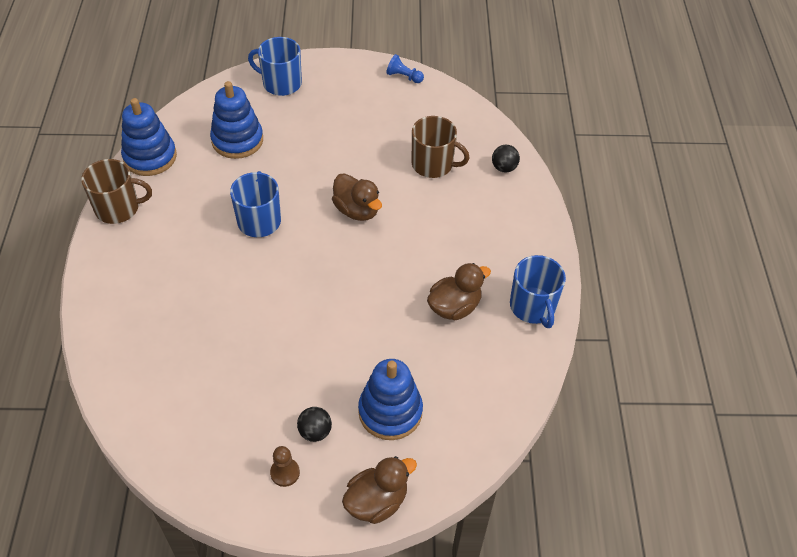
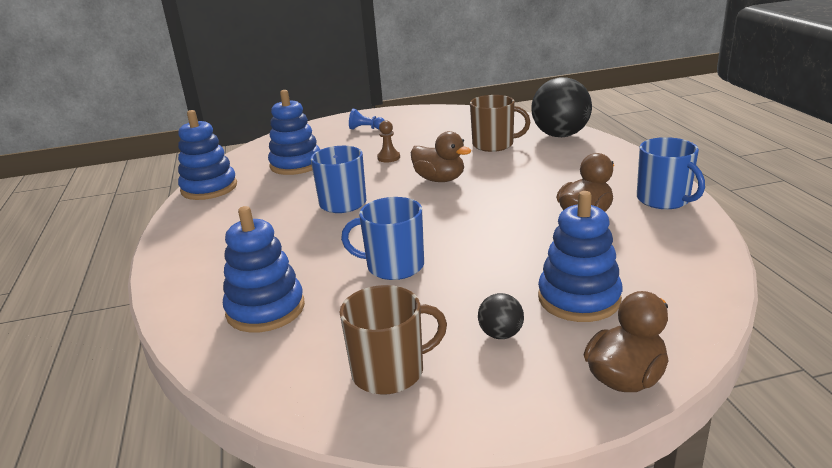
camera: 10 degrees left, 25 degrees down
(118, 208) = (184, 223): brown mug -> brown mug (390, 371)
(158, 349) = (265, 309): none -> blue stacking toy
(281, 83) = (323, 131): blue mug -> blue mug (394, 266)
(285, 473) = (486, 379): brown pawn -> brown pawn (388, 158)
(404, 77) = (433, 111): blue pawn -> blue pawn (366, 128)
(504, 168) = (560, 135): black ball -> black ball, size x2.18

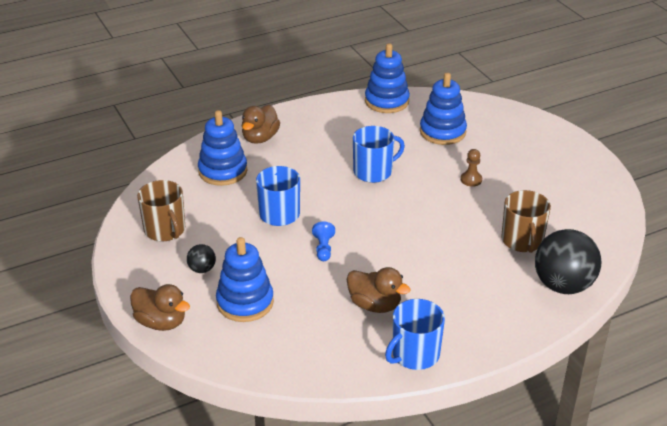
camera: 75 degrees right, 10 degrees up
(366, 128) = (541, 153): blue pawn -> blue pawn (323, 248)
(439, 179) = (429, 216): brown duck -> brown duck (260, 138)

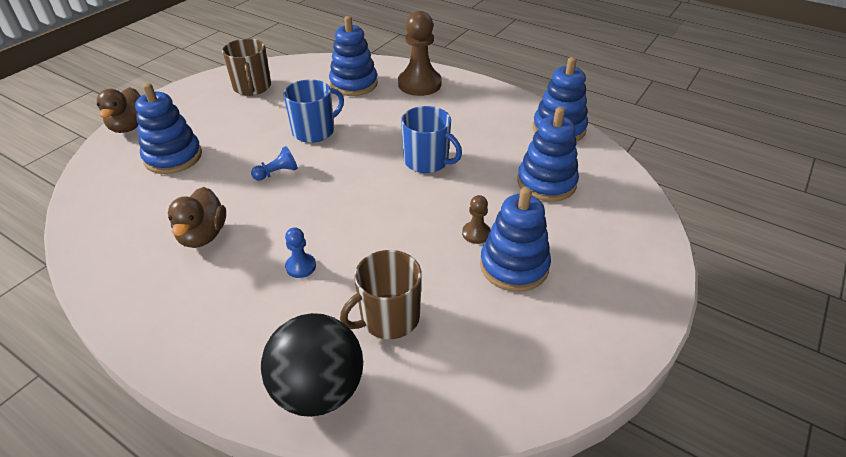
camera: 60 degrees right, 5 degrees up
(165, 230) = (252, 87): brown mug -> brown mug turned 45 degrees counterclockwise
(202, 269) = (209, 121): black ball -> none
(260, 138) = (419, 84): brown duck -> brown pawn
(414, 354) = (130, 292): blue mug -> none
(447, 265) = (301, 266): none -> blue pawn
(512, 177) = (514, 266): none -> blue stacking toy

